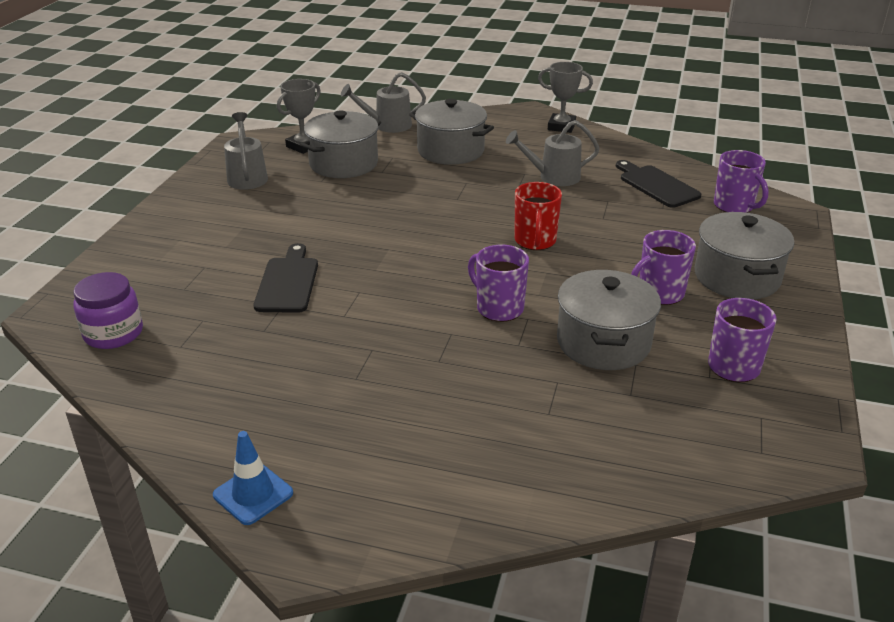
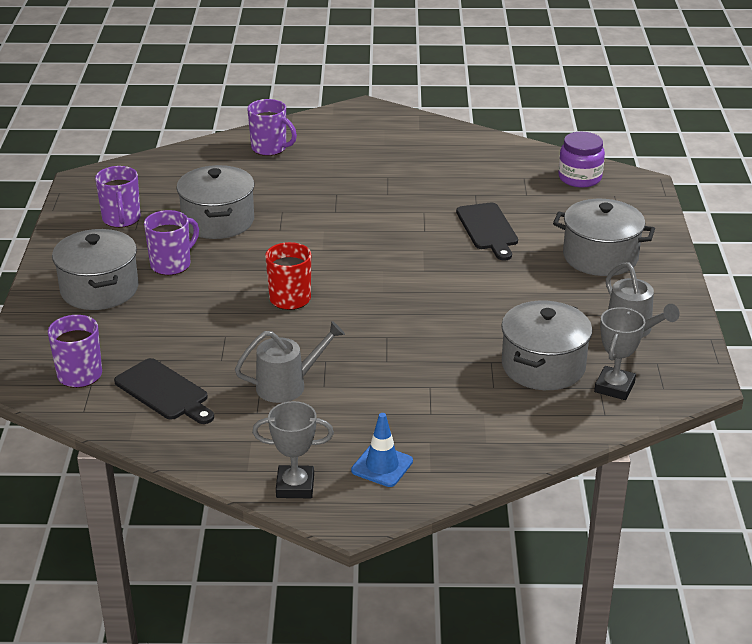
camera: 165 degrees right, 0 degrees up
(253, 494) = (408, 122): blue traffic cone -> blue traffic cone (382, 466)
(387, 125) = (538, 445): grey watering can -> none
(450, 151) = (428, 409): grey pot -> grey pot (600, 257)
(498, 308) = (305, 234): purple mug -> purple mug (270, 148)

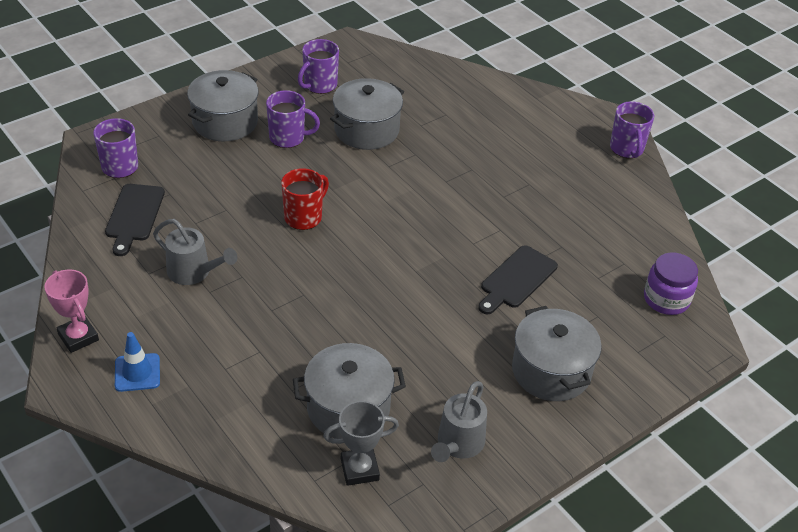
camera: 50 degrees right, 10 degrees up
(270, 148) = (495, 103): purple mug -> purple mug (627, 149)
(295, 486) = (78, 337): grey trophy -> pink trophy

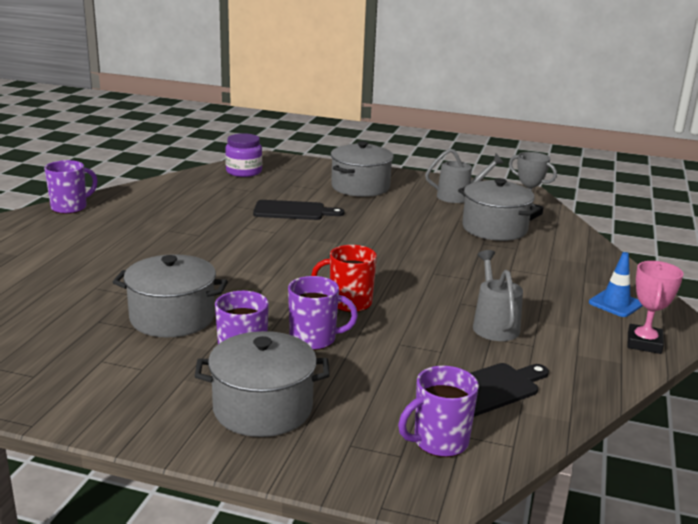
camera: 125 degrees left, 20 degrees down
(319, 85) = (110, 375): purple mug -> purple mug (314, 339)

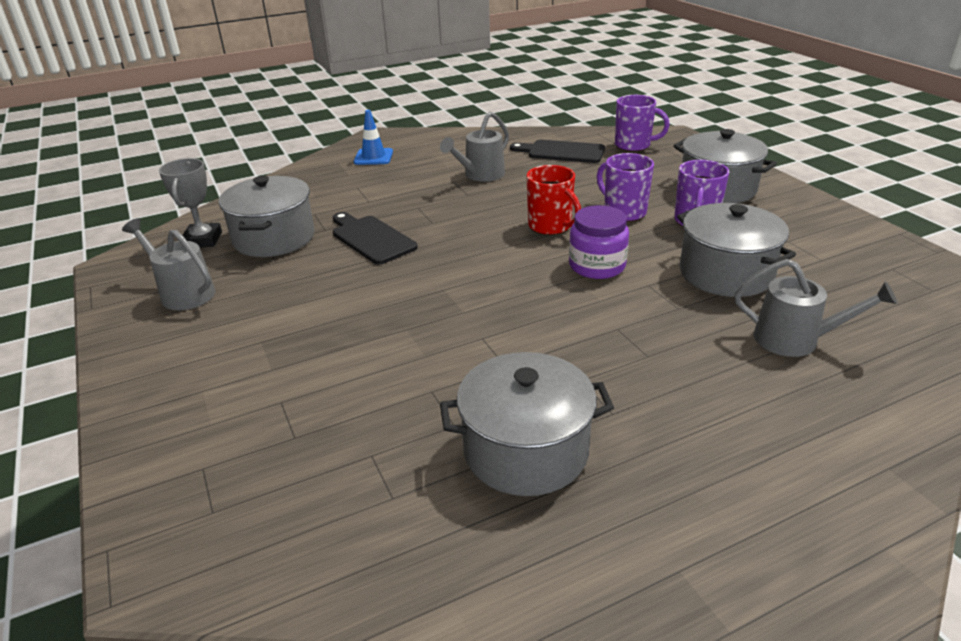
camera: 130 degrees left, 10 degrees up
(70, 207) = (741, 592): purple mug -> none
(92, 292) = (796, 340): none -> grey watering can
(244, 171) = (285, 537): purple jar -> purple jar (597, 266)
(293, 211) = (399, 367): black cutting board -> black cutting board (371, 238)
(360, 187) = (228, 372): grey pot -> grey pot (525, 450)
(644, 343) = (422, 138): pink trophy -> none

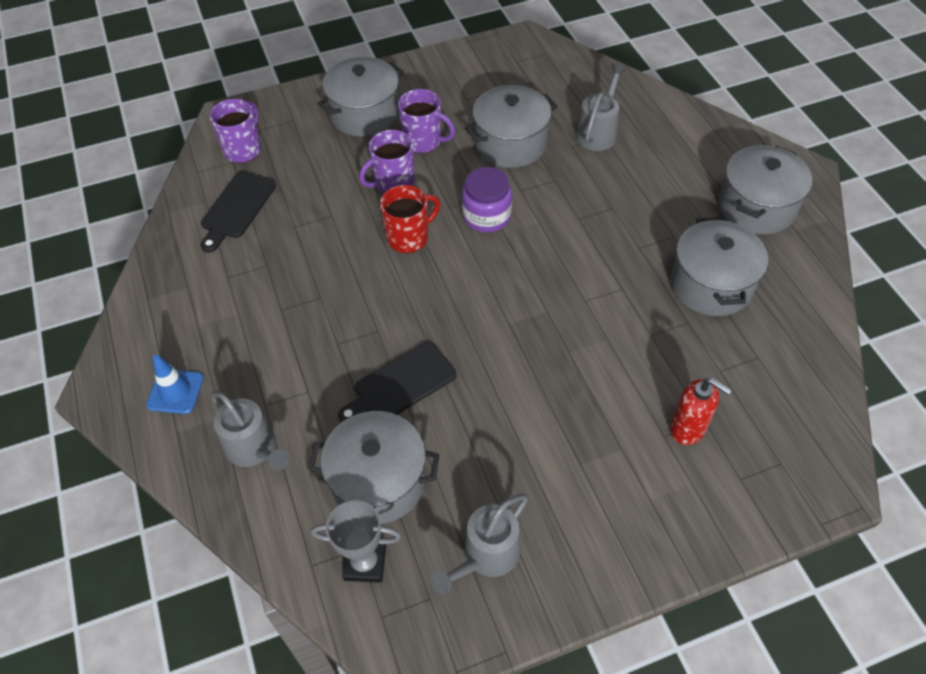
camera: 85 degrees left, 20 degrees up
(286, 422) = (688, 429): none -> red soap dispenser
(480, 175) = (273, 284): grey watering can -> grey watering can (255, 449)
(716, 515) = (756, 207): none -> grey pot

